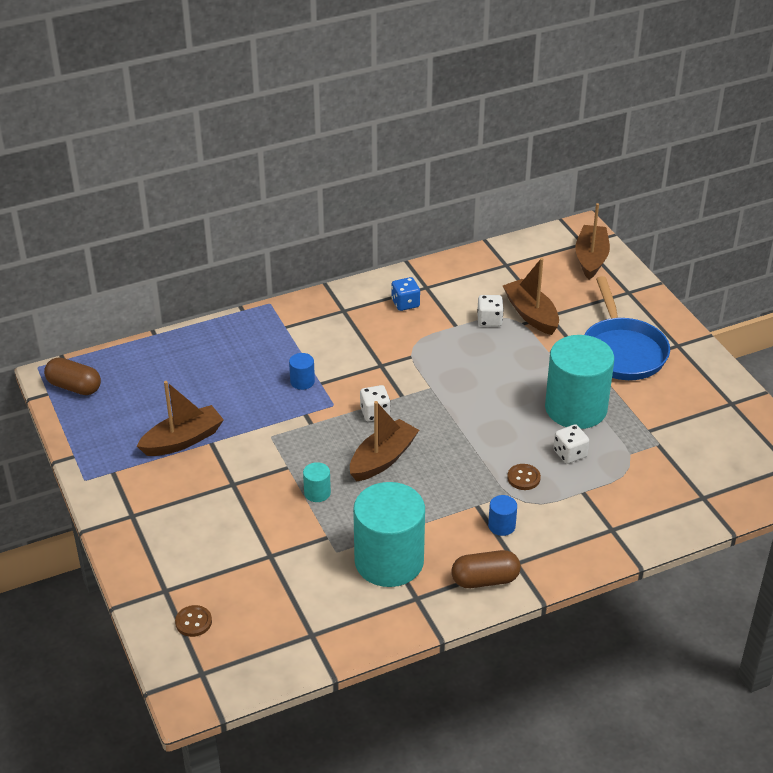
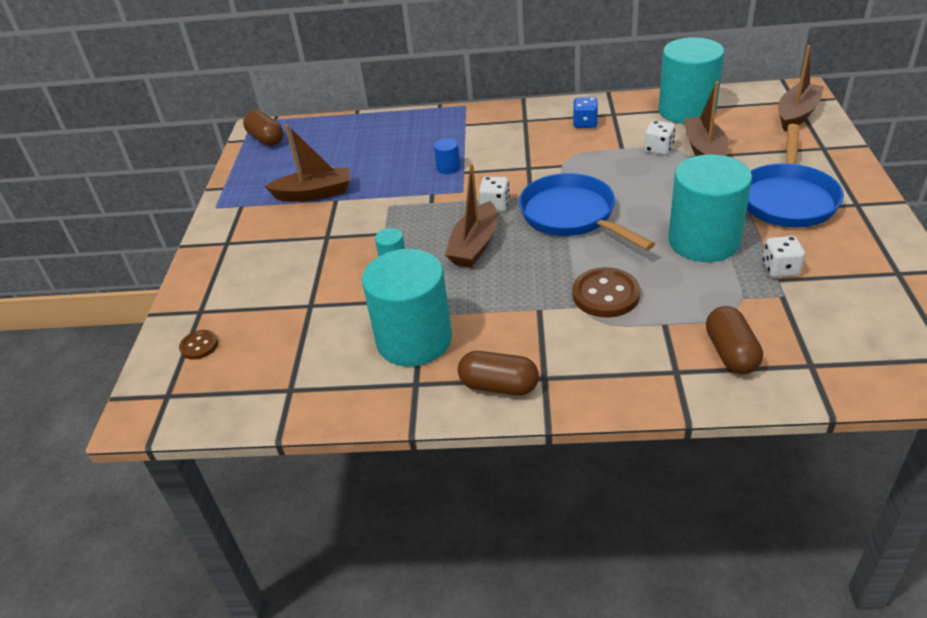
camera: 30 degrees right, 0 degrees up
(383, 459) = (474, 245): brown boat -> brown boat turned 135 degrees clockwise
(452, 408) = (572, 216): none -> blue pan
(493, 271) = (687, 110): none -> turquoise cylinder
(501, 526) = (552, 336): blue cylinder -> none
(523, 478) = (605, 294): brown button -> brown button, size x1.78
(570, 454) = (671, 283): white dice -> white dice (780, 269)
(643, 503) = (731, 353): none -> brown capsule

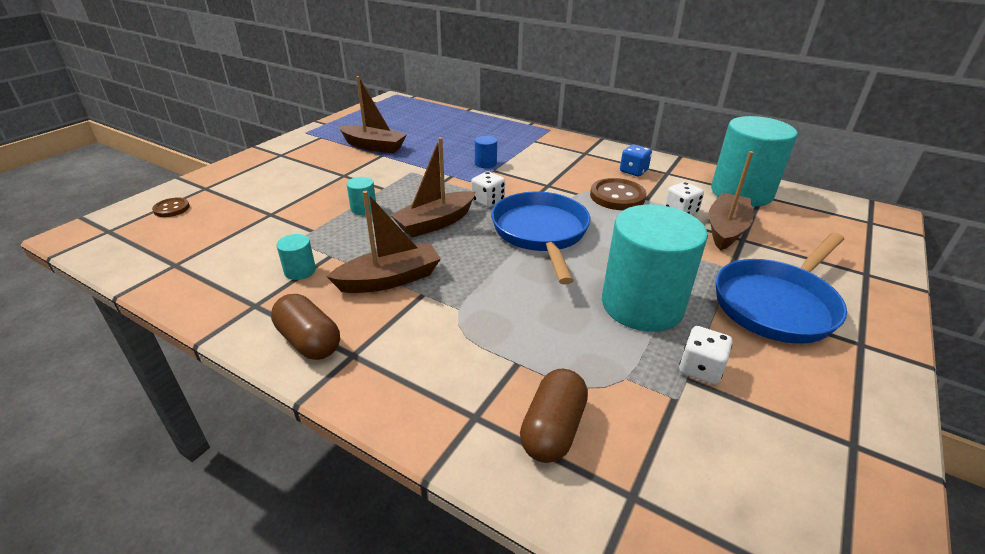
camera: 25 degrees right, 5 degrees down
(266, 139) = (389, 106): brown capsule -> none
(414, 340) = (300, 271): turquoise cylinder -> turquoise cylinder, size x0.40
(605, 294) = (493, 309): brown button -> brown button (617, 196)
(797, 114) = (861, 234): brown boat -> brown boat (390, 279)

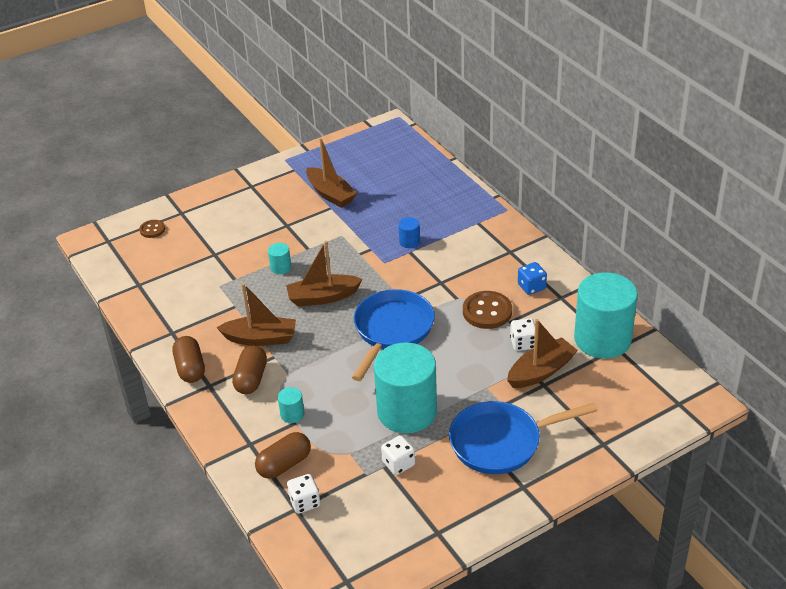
camera: 30 degrees right, 5 degrees up
(300, 271) = (209, 314): turquoise cylinder -> turquoise cylinder (292, 414)
(411, 328) = (251, 379): none -> brown capsule
(488, 201) = (378, 286): white dice -> white dice (304, 502)

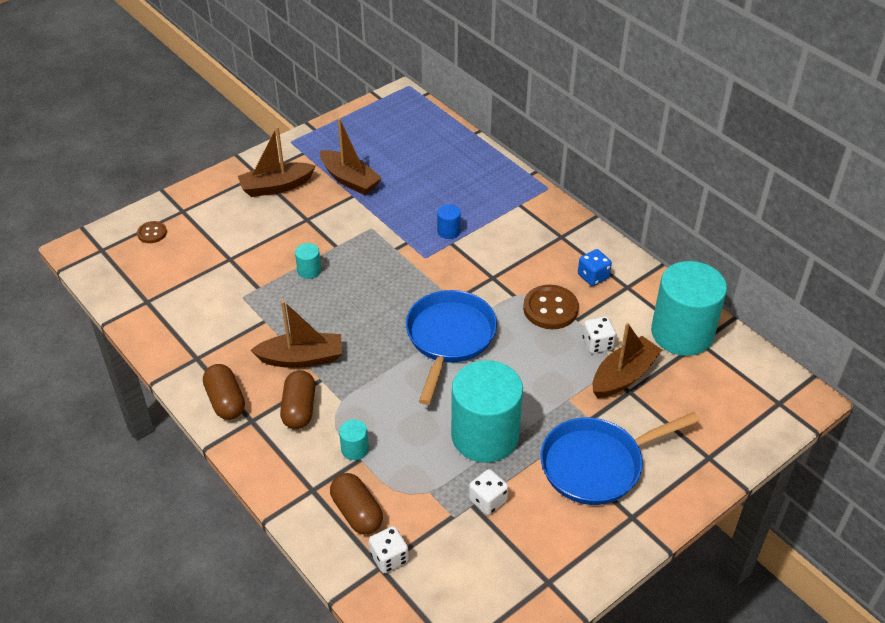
camera: 10 degrees left, 5 degrees up
(284, 464) = (357, 512): brown capsule -> brown capsule turned 75 degrees counterclockwise
(323, 297) = (363, 303): brown boat -> brown boat (276, 186)

